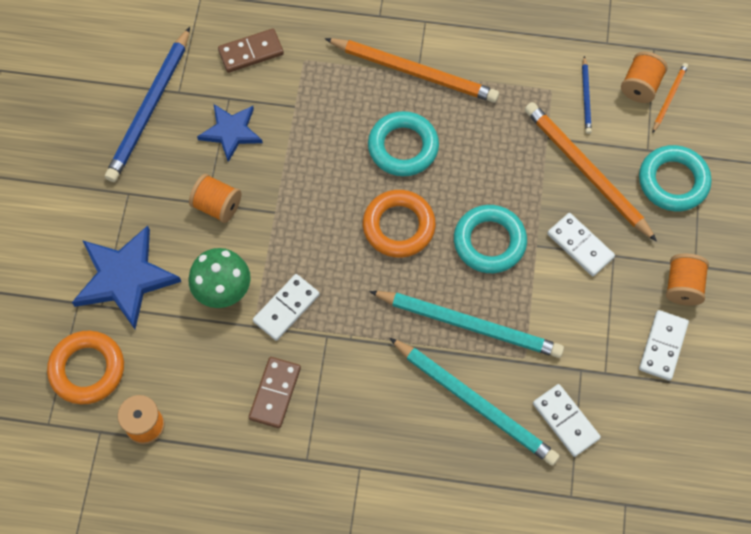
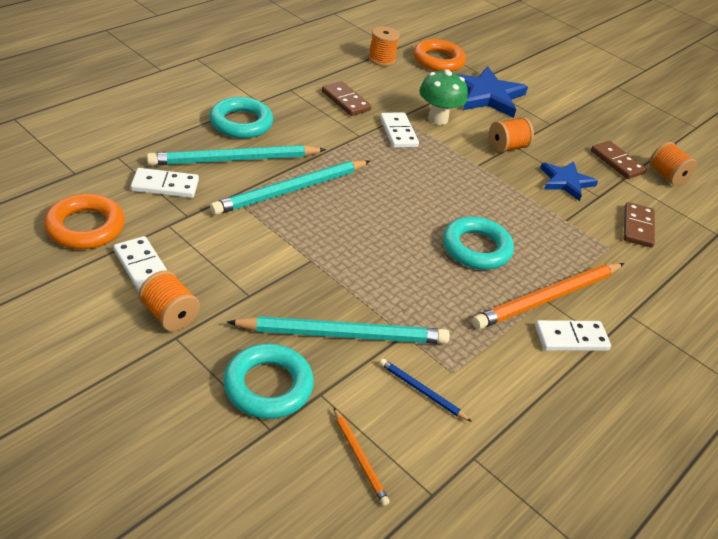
camera: 120 degrees right, 25 degrees down
(150, 108) = (617, 162): blue pencil -> brown domino
(398, 226) = (407, 206): orange ring -> orange ring (85, 227)
(489, 242) = (343, 239): turquoise ring -> turquoise ring (241, 123)
(580, 246) = (281, 282): white domino -> white domino (571, 338)
(586, 172) = (343, 334): orange pencil -> turquoise pencil
(640, 86) = (395, 444): orange spool -> orange spool (666, 176)

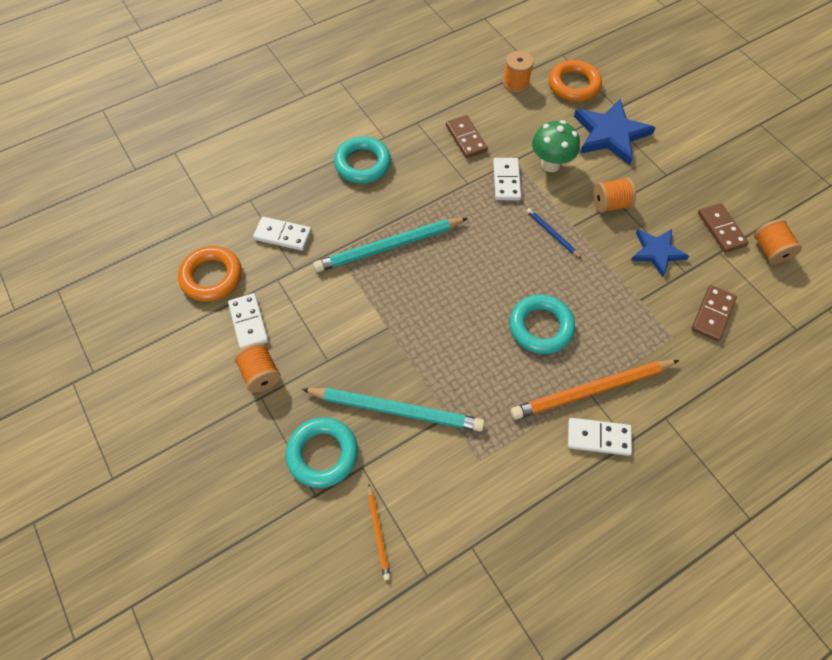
camera: 20 degrees right, 20 degrees up
(234, 160) = (347, 208): turquoise pencil -> none
(422, 391) = (446, 476): blue pencil -> blue pencil (552, 234)

